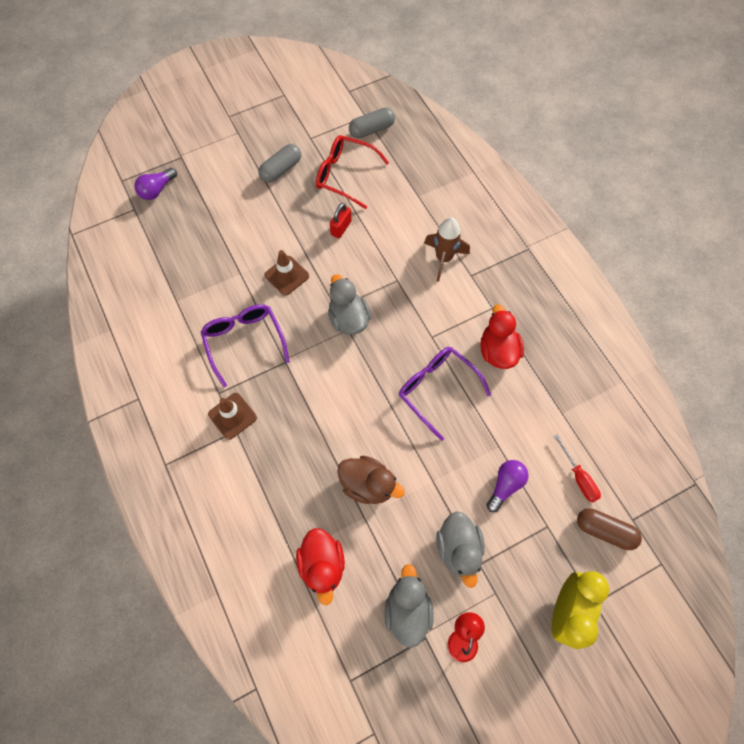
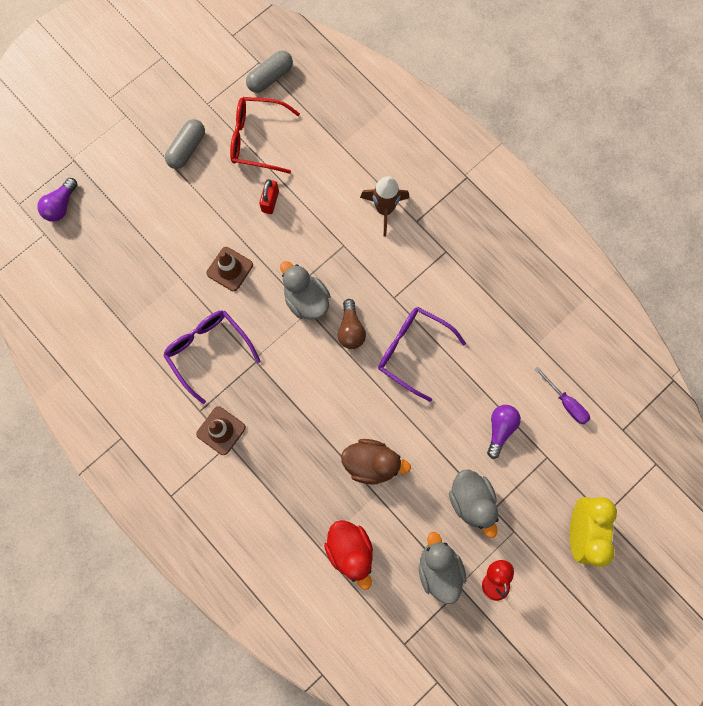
camera: 15 degrees left, 10 degrees up
(383, 355) = (351, 329): none -> brown light bulb
(498, 351) = (462, 295): red duck -> none
(578, 477) = (566, 402): red screwdriver -> purple screwdriver
(604, 530) = (599, 447): brown capsule -> none

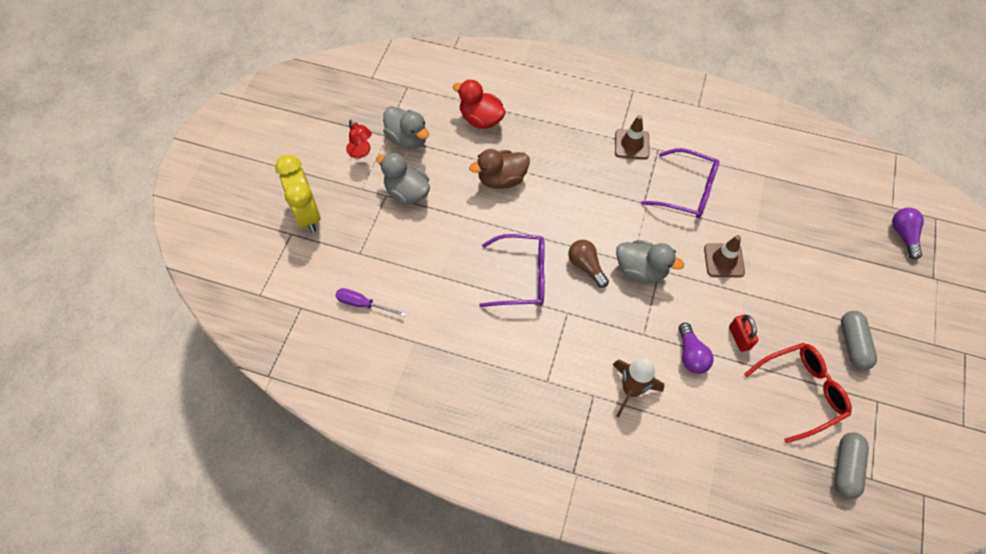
camera: 150 degrees right, 15 degrees down
(500, 429) = (411, 254): purple light bulb -> purple light bulb (691, 355)

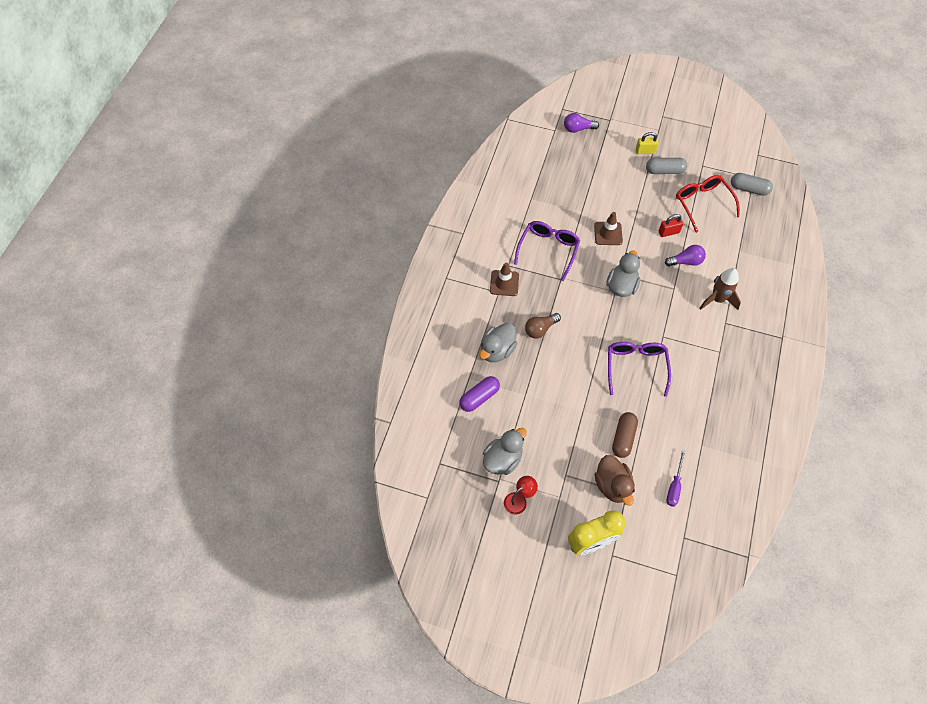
camera: 90 degrees left, 0 degrees up
(407, 192) = (561, 457): grey duck -> grey duck (497, 350)
(427, 255) = (623, 438): none -> brown capsule
(481, 119) = (479, 397): red duck -> purple capsule
(502, 179) = (544, 380): brown duck -> brown duck (612, 485)
(586, 266) = (622, 322): brown light bulb -> brown light bulb (540, 329)
(885, 321) = (645, 151): none -> yellow padlock

